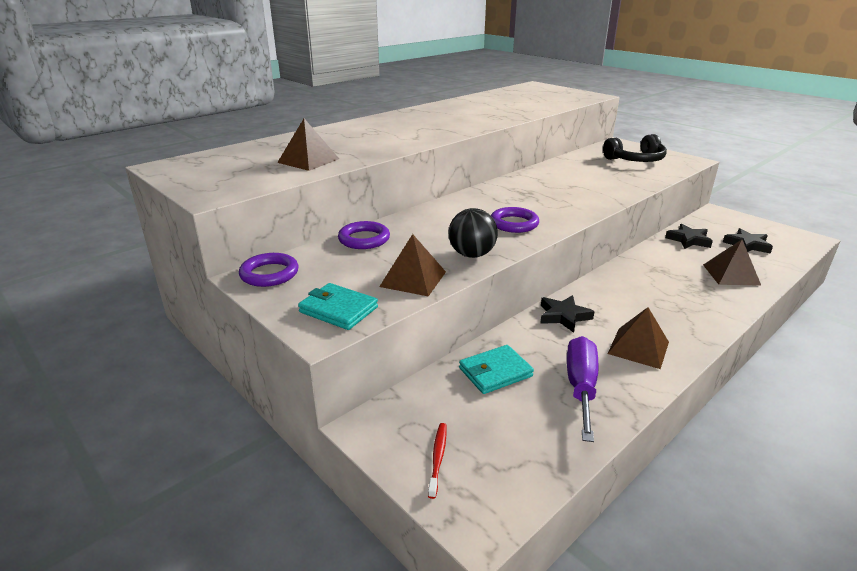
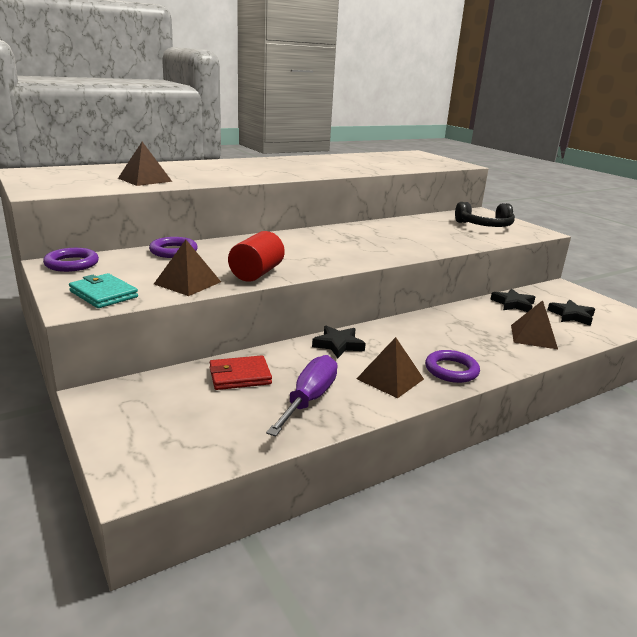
camera: 10 degrees right, 5 degrees down
(438, 458) = (137, 428): red toothbrush -> none
(472, 254) = (256, 273): black ball -> red cylinder
(495, 372) = (240, 376): turquoise wallet -> red wallet
(514, 223) = (317, 257): purple ring -> purple ring (451, 370)

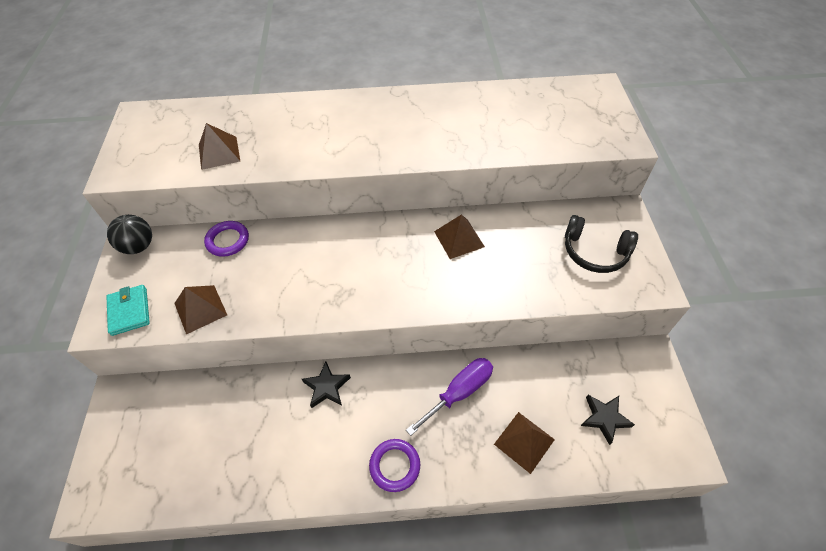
camera: 30 degrees right, 30 degrees up
(72, 264) = (139, 246): purple ring -> black ball
(240, 376) = (221, 405): red wallet -> none
(256, 273) = (266, 306): red cylinder -> none
(309, 399) = (250, 459): purple screwdriver -> purple screwdriver (459, 392)
(390, 379) = (332, 457): brown pyramid -> brown pyramid (459, 239)
(513, 304) = (556, 373): black star -> none

